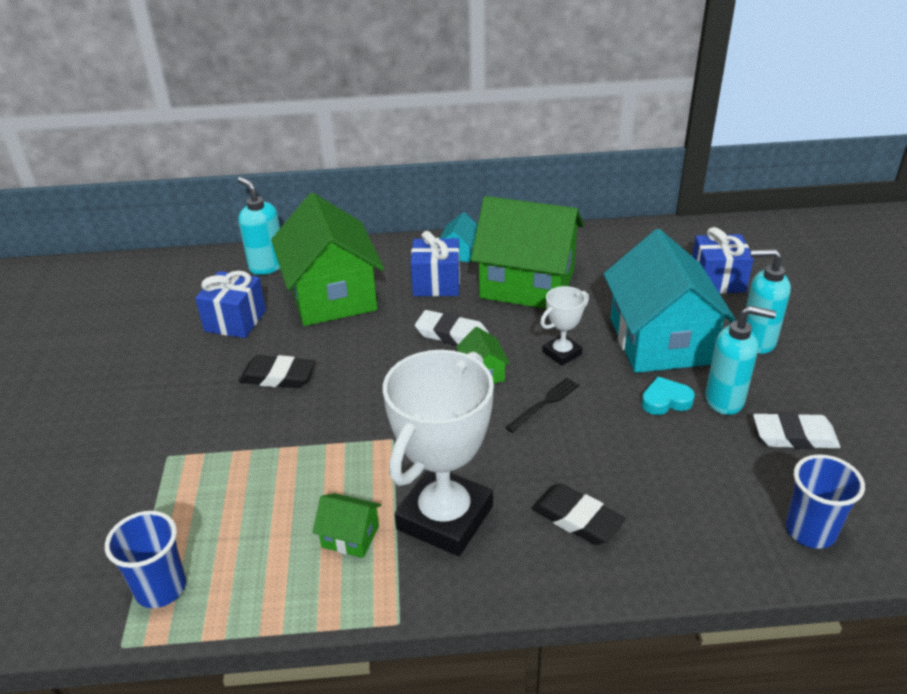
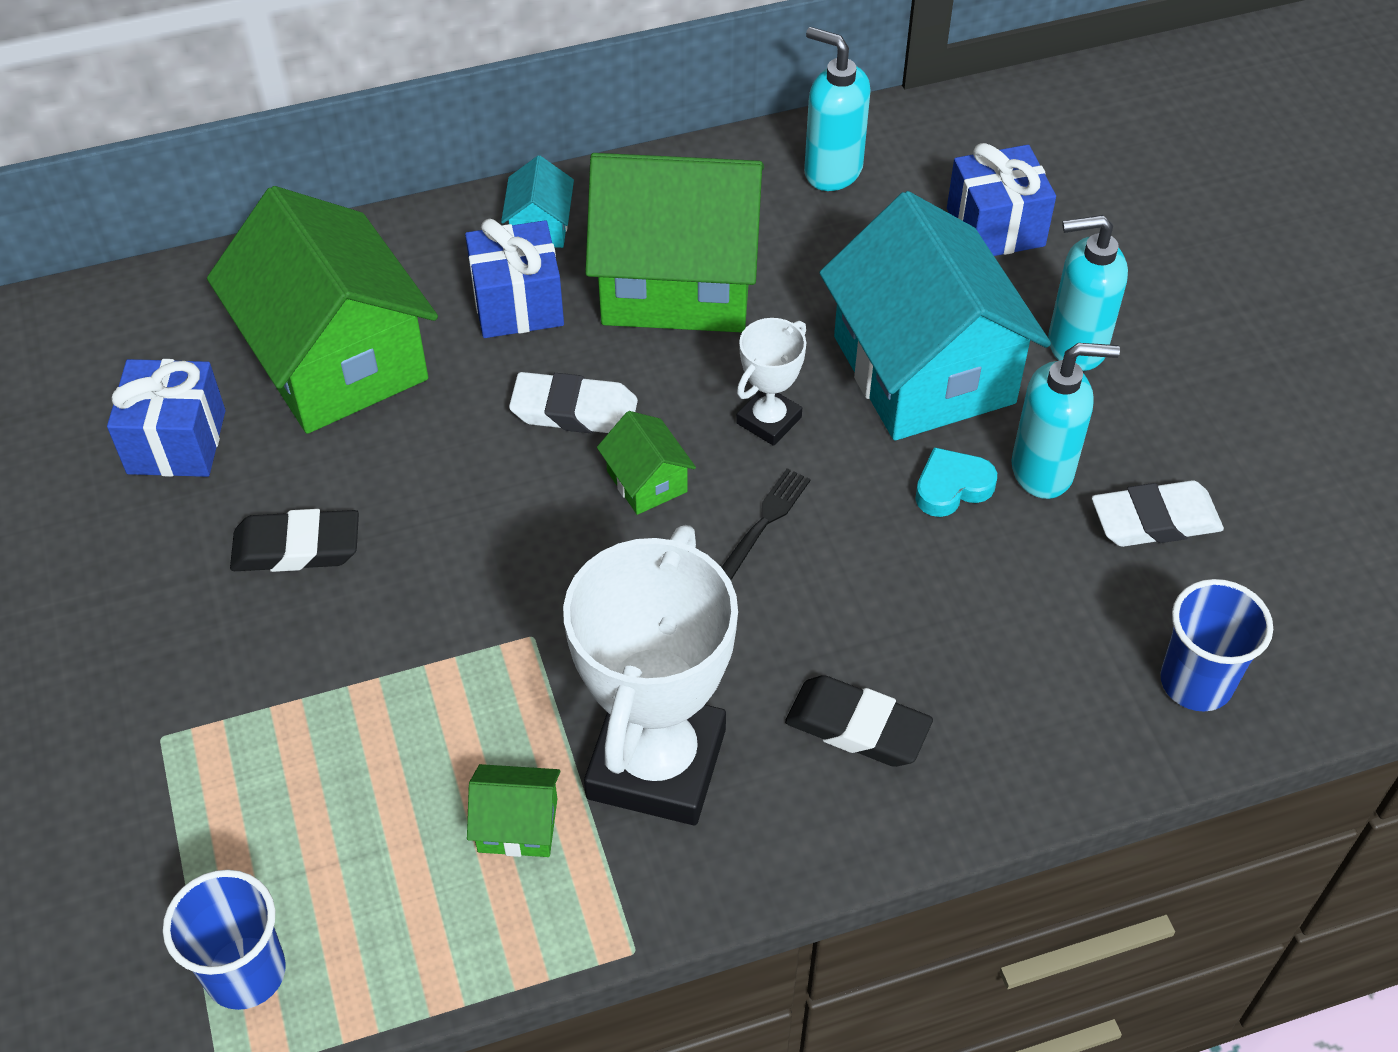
camera: 15 degrees left, 15 degrees up
(267, 266) = (191, 309): turquoise soap dispenser -> turquoise soap dispenser (832, 171)

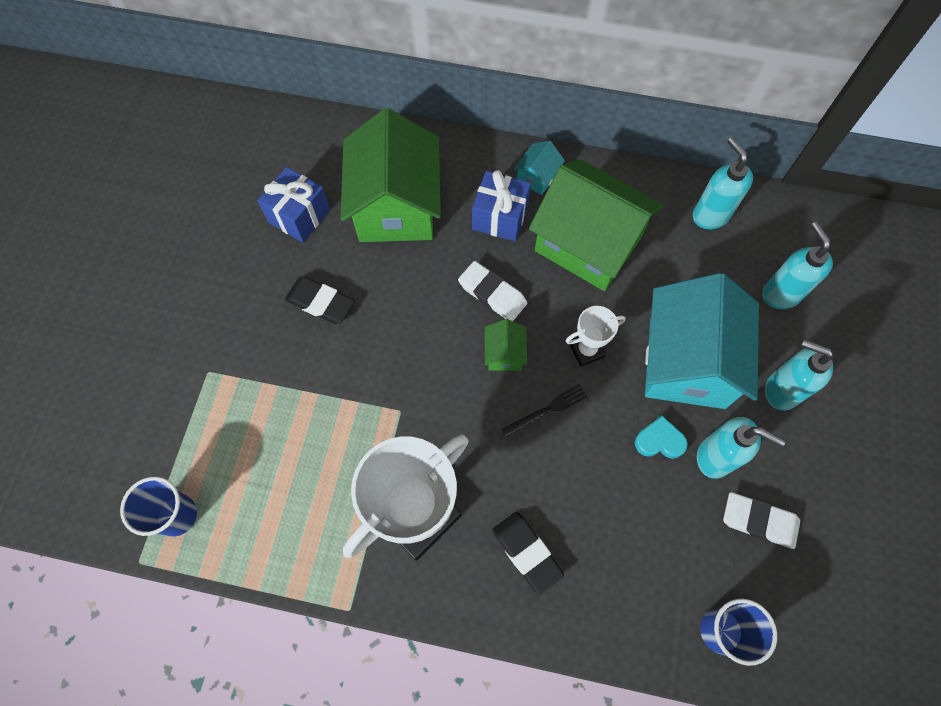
camera: 30 degrees right, 15 degrees up
(518, 825) = (335, 510): green house -> none
(995, 227) = (780, 294): blue gift -> turquoise soap dispenser

